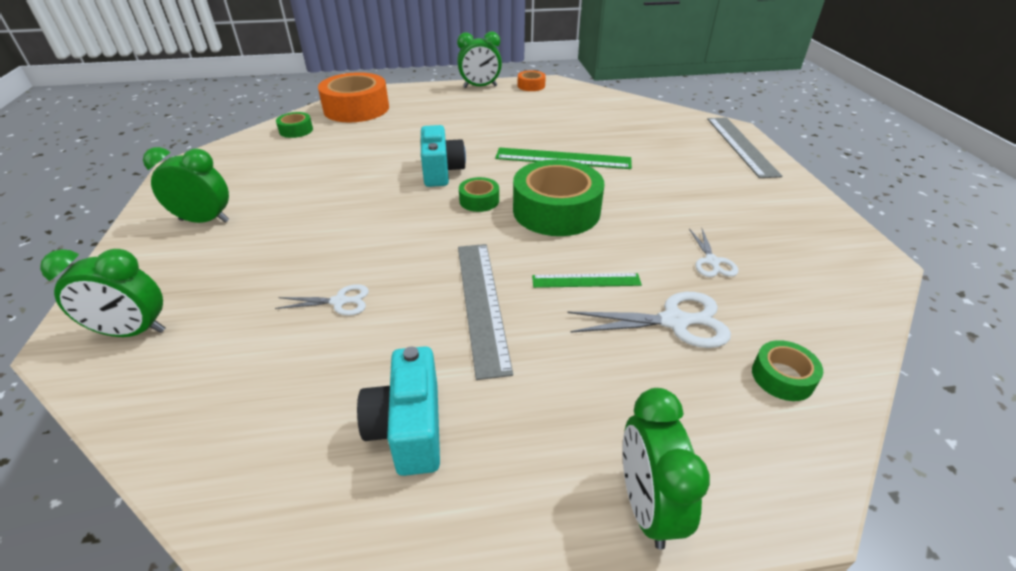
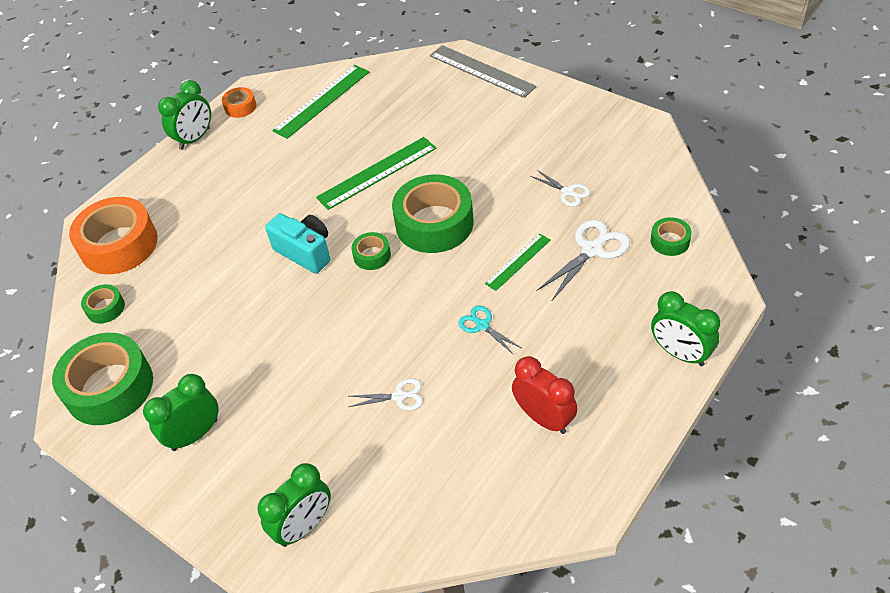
camera: 40 degrees left, 10 degrees up
(224, 165) = (109, 387): none -> green tape
(340, 301) = (399, 396): white scissors -> white scissors turned 45 degrees clockwise
(409, 428) = (544, 418): turquoise camera -> red clock
(481, 303) = (482, 325): grey ruler -> turquoise scissors
(587, 106) = (322, 101): none -> green ruler

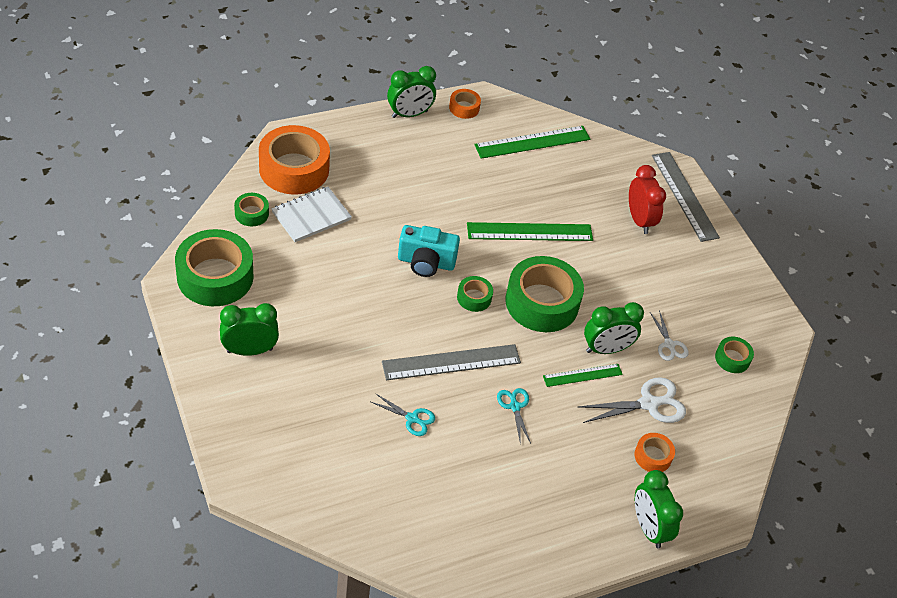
camera: 20 degrees right, 0 degrees up
(166, 276) = (311, 216): none -> white notebook
(304, 526) = (278, 465): green clock -> green clock (606, 349)
(305, 252) = (426, 262): turquoise camera -> turquoise camera turned 120 degrees clockwise
(395, 323) = (451, 362): none -> grey ruler
(399, 396) = (412, 418): white scissors -> turquoise scissors
(544, 418) = (504, 505): red clock -> red clock (639, 220)
(632, 291) = (653, 456): none -> orange tape
(670, 241) = (718, 437): green tape -> green tape (732, 358)

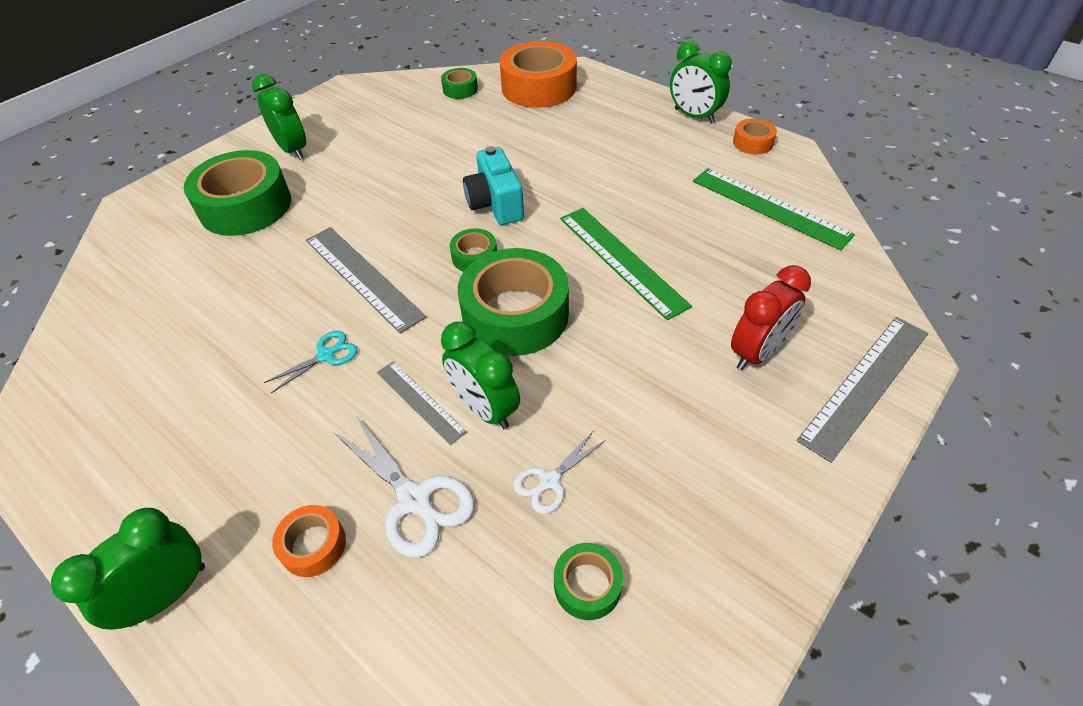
camera: 70 degrees right, 0 degrees up
(215, 276) = (368, 101): green tape -> green tape (245, 206)
(311, 216) = (489, 117): white notebook -> none
(412, 418) = (261, 279): turquoise scissors -> none
(582, 375) = (420, 401): green ruler -> grey ruler

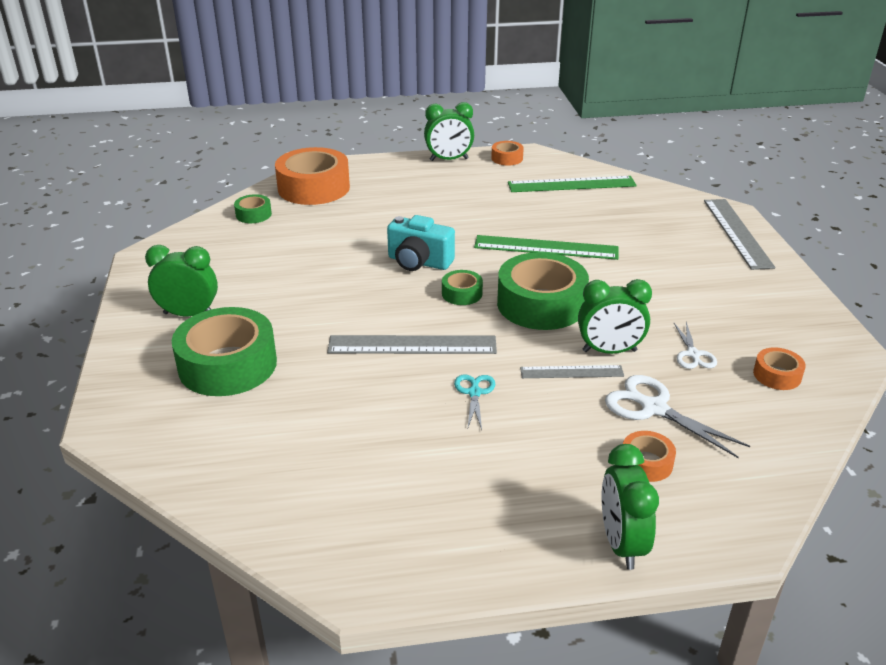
camera: 50 degrees left, 15 degrees down
(415, 500) = (653, 408): white scissors -> white scissors turned 135 degrees counterclockwise
(587, 585) = (777, 375): green tape -> orange tape
(757, 353) = (678, 247): red clock -> none

